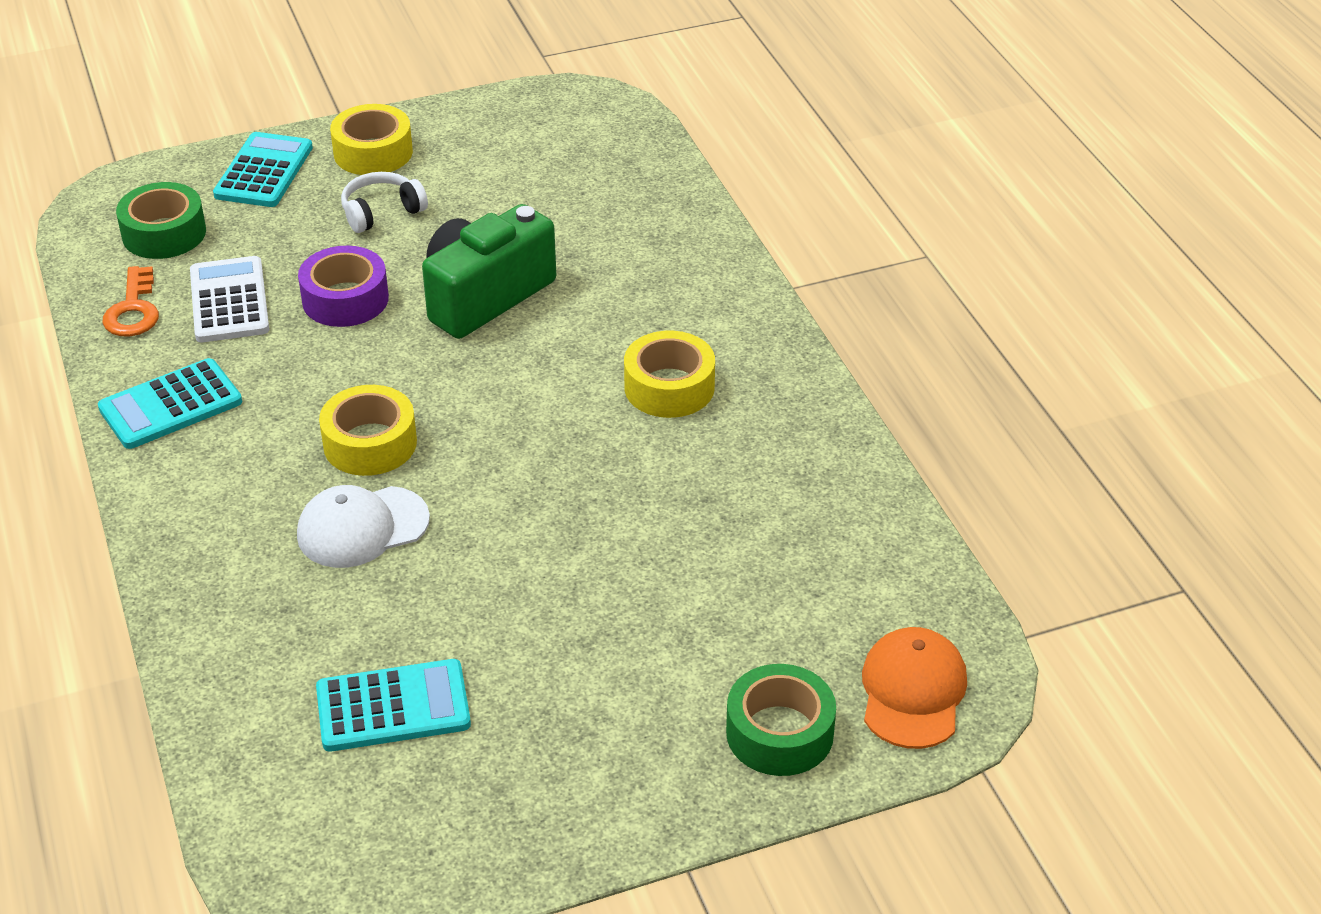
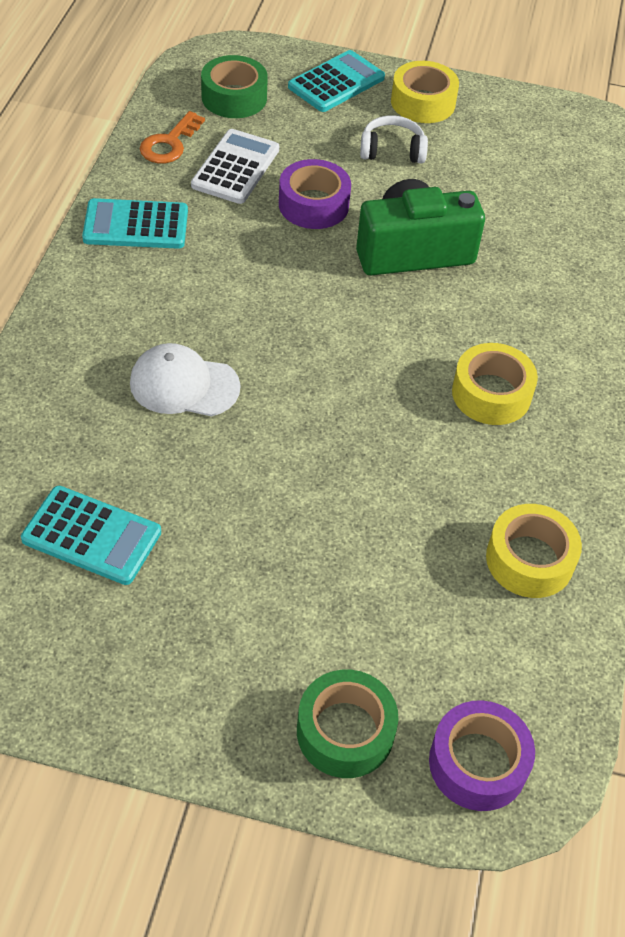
camera: 30 degrees right, 10 degrees up
(370, 443) = (241, 323): yellow tape -> yellow tape (529, 560)
(913, 692) = (478, 763): orange cap -> purple tape

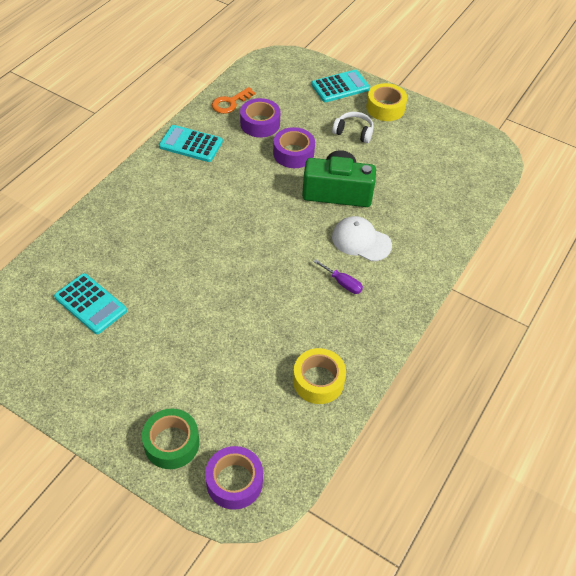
camera: 20 degrees right, 0 degrees up
(184, 385) = (175, 236): white cap -> white cap (361, 241)
(234, 97) = (278, 84): green tape -> none
(235, 167) = (260, 124): white calculator -> purple tape
(491, 394) = (342, 283): yellow tape -> purple screwdriver

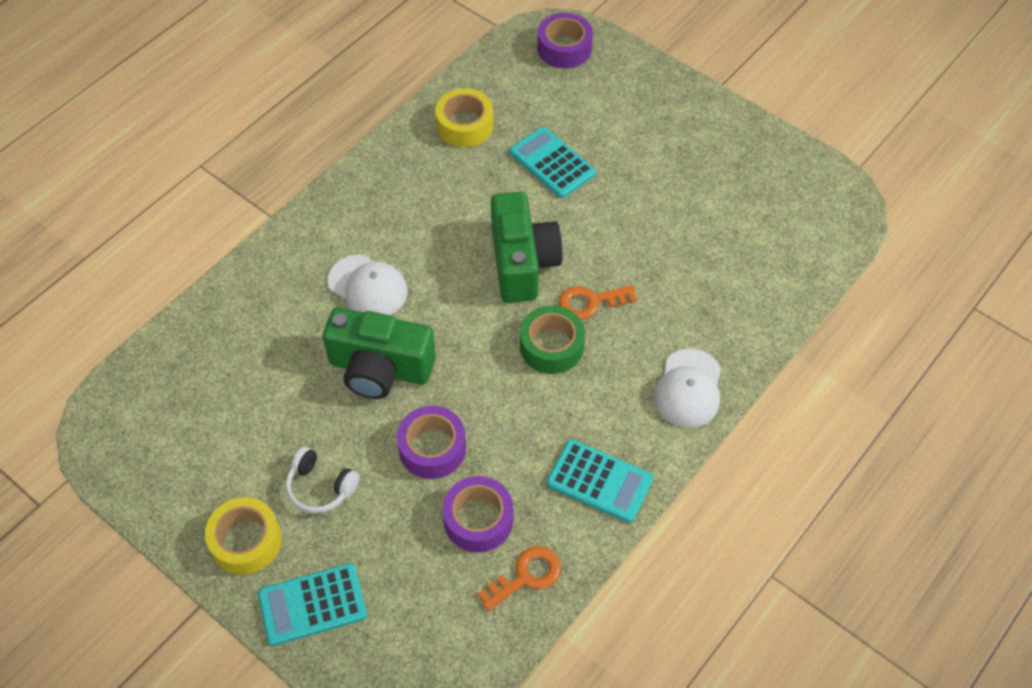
camera: 170 degrees left, 5 degrees up
(90, 304) = (727, 229): turquoise calculator -> turquoise calculator (552, 163)
(132, 194) = (688, 388): none -> white cap
(171, 443) = (625, 83): green tape -> green tape (551, 346)
(199, 242) = (590, 302): none -> orange key
(252, 266) = (522, 262): none -> green camera
(342, 283) = (409, 230): purple screwdriver -> none

